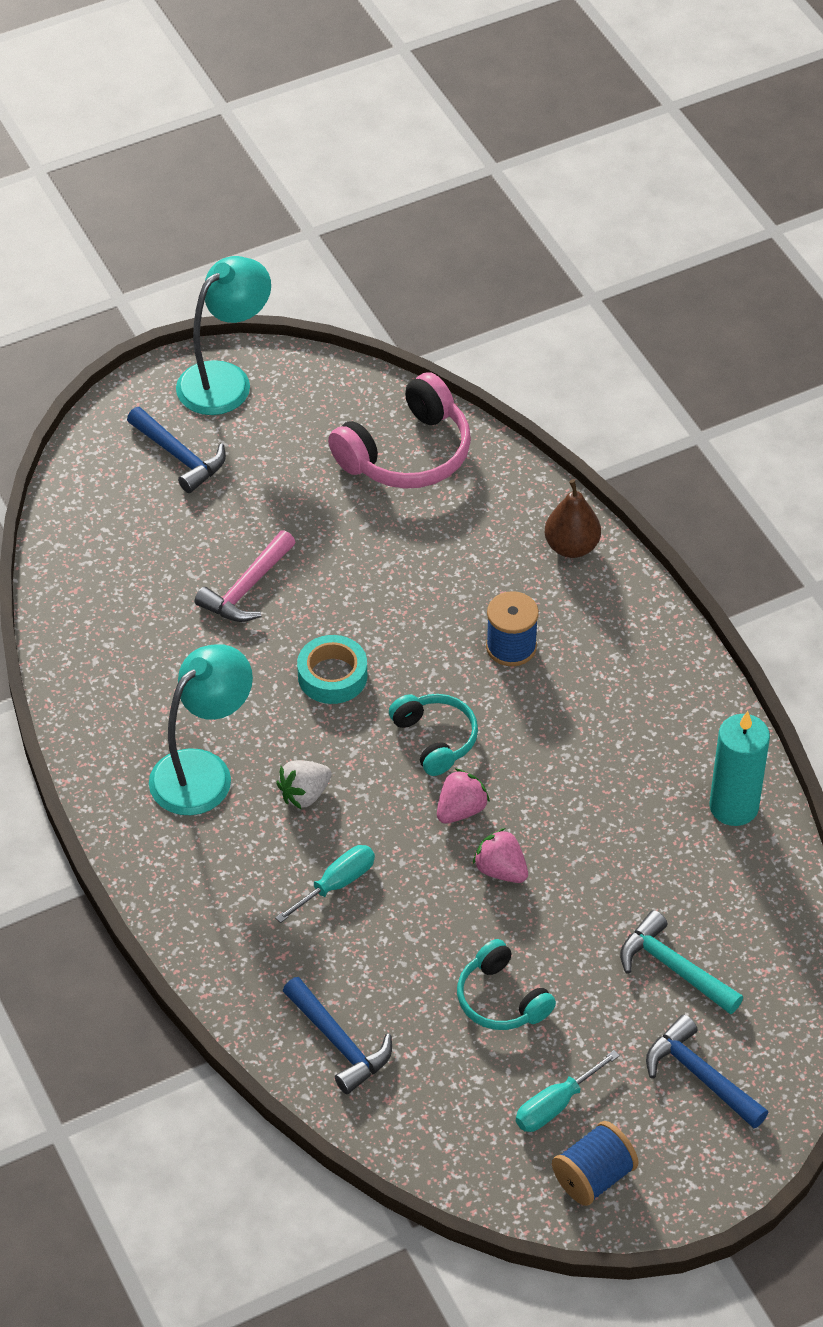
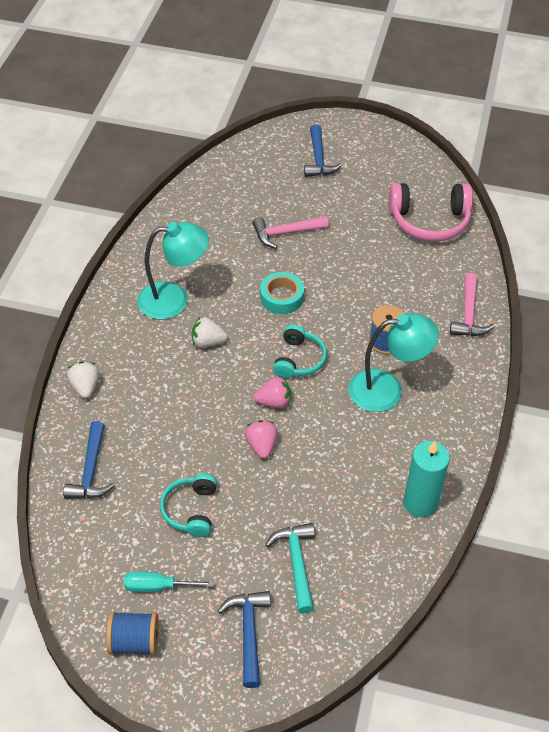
camera: 40 degrees right, 0 degrees up
(217, 954) = (85, 387): none -> white strawberry
(225, 379) = (376, 139): turquoise lamp -> turquoise lamp (387, 390)
(336, 884) = (175, 394): turquoise screwdriver -> none
(571, 547) = (468, 315): brown pear -> pink hammer

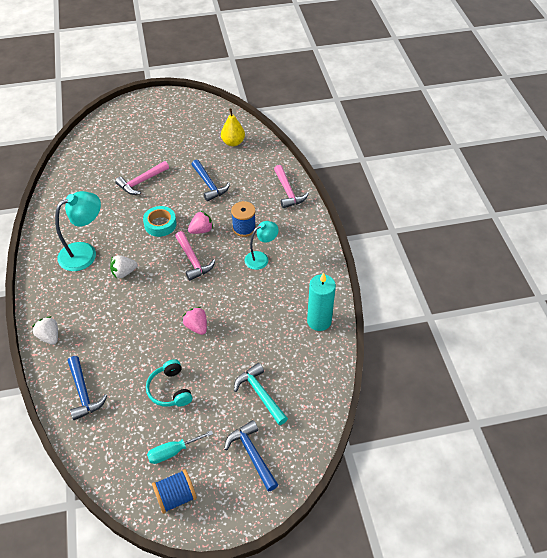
camera: 25 degrees left, 0 degrees up
(274, 402) = (190, 295): pink strawberry -> pink strawberry (201, 230)
(299, 360) = (193, 260): turquoise headphones -> pink hammer
(318, 159) = (139, 127): blue hammer -> blue hammer (209, 185)
(387, 390) = (261, 258): turquoise lamp -> turquoise lamp, size x0.63
(429, 221) = (233, 142): pink headphones -> yellow pear

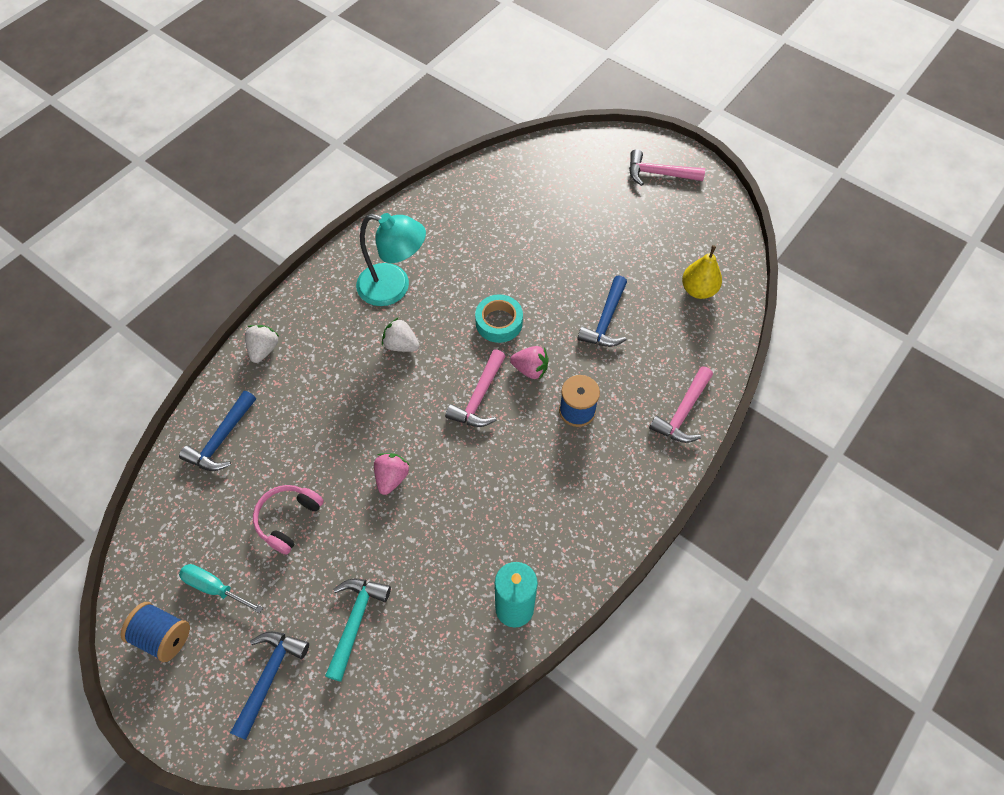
camera: 50 degrees right, 10 degrees up
(141, 182) = (540, 253): pink hammer -> pink hammer (658, 174)
(170, 390) = (288, 519): turquoise headphones -> pink headphones
(261, 258) = (549, 466): turquoise lamp -> none

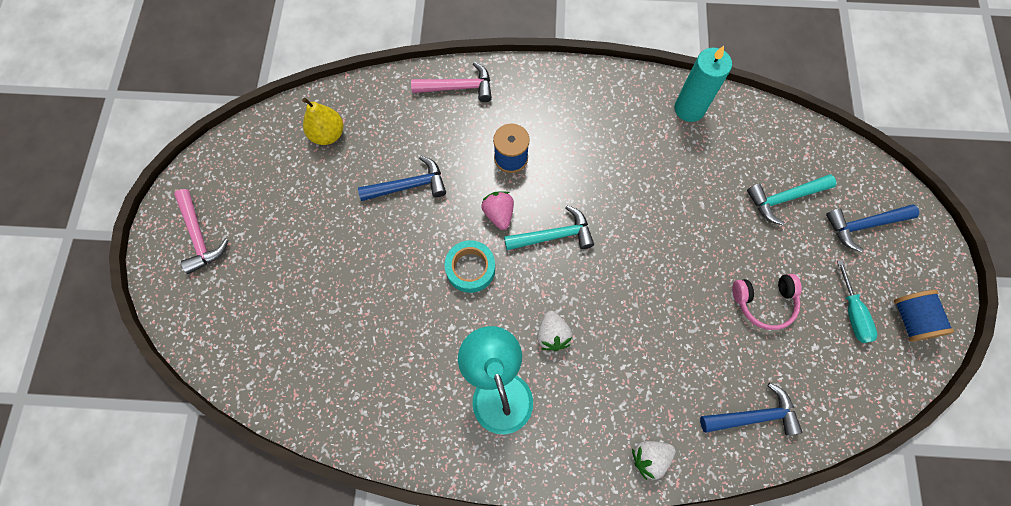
camera: 125 degrees left, 10 degrees up
(391, 477) = (670, 252): pink strawberry -> none
(479, 397) = (554, 235): pink hammer -> turquoise hammer

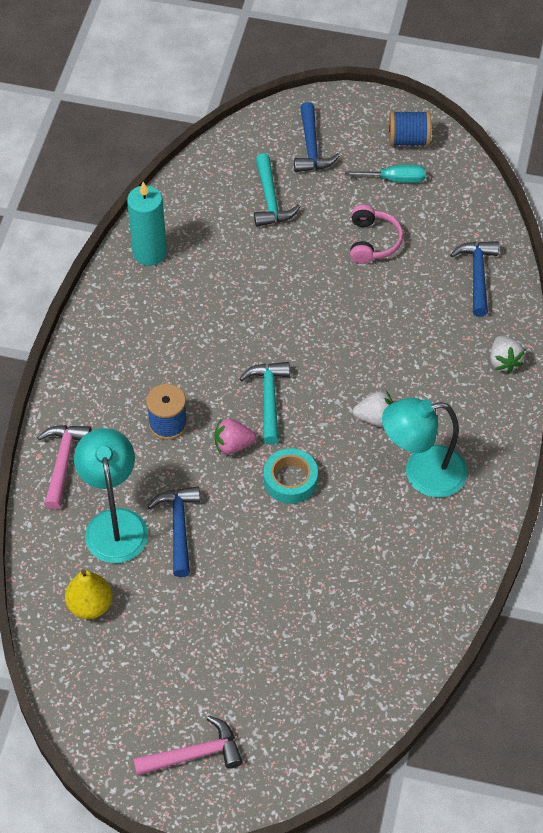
camera: 80 degrees left, 15 degrees down
(406, 136) = (114, 523): none -> turquoise lamp

